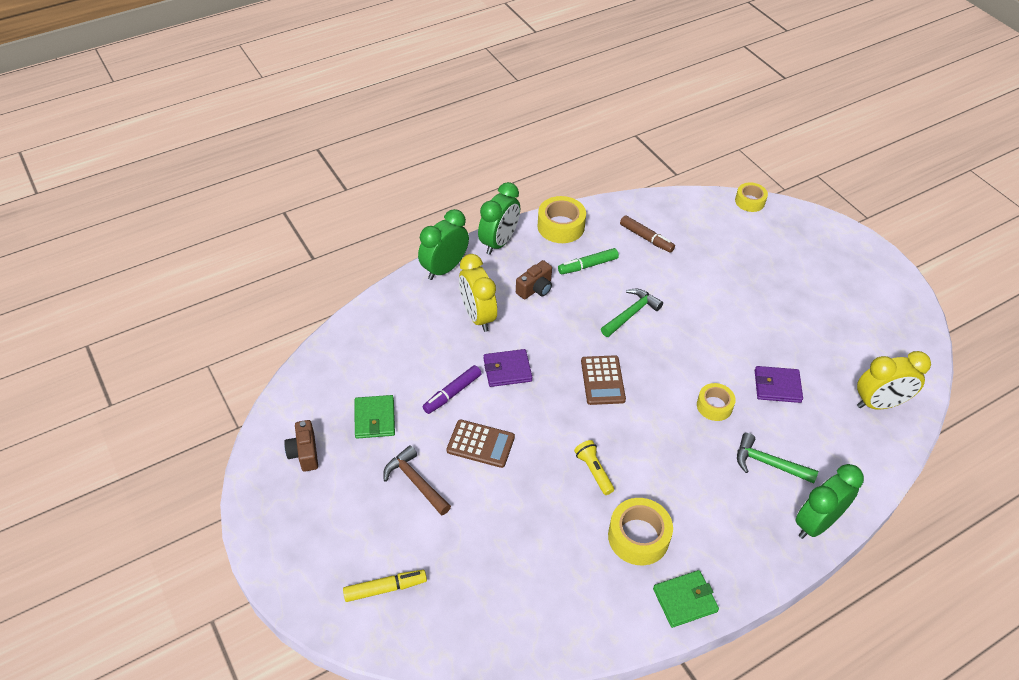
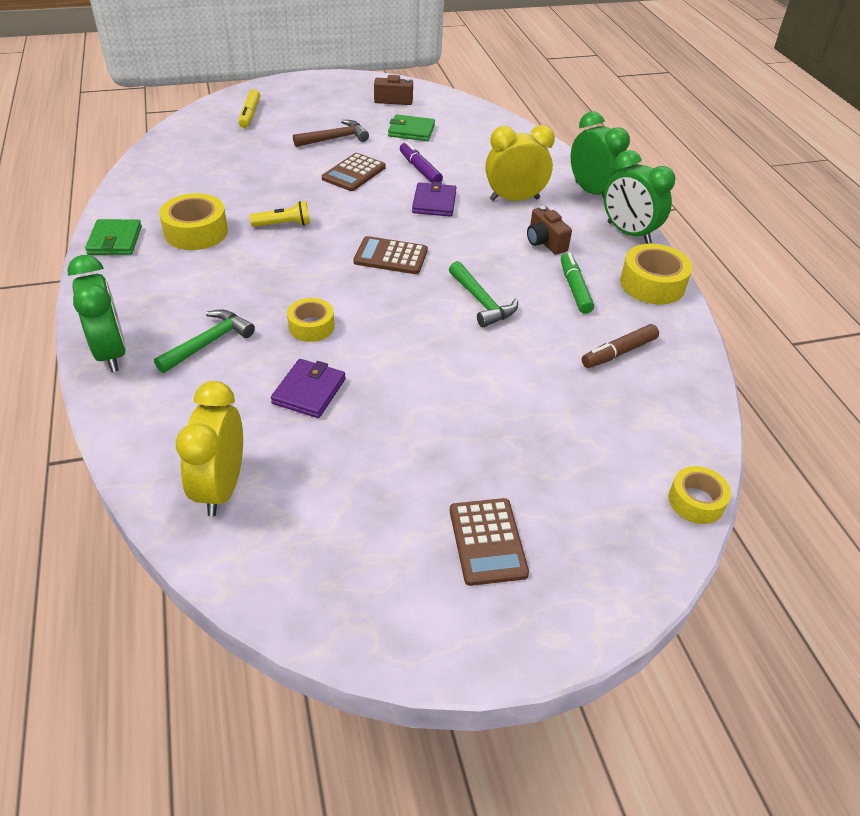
camera: 105 degrees right, 5 degrees down
(831, 277) = (487, 541): none -> brown calculator

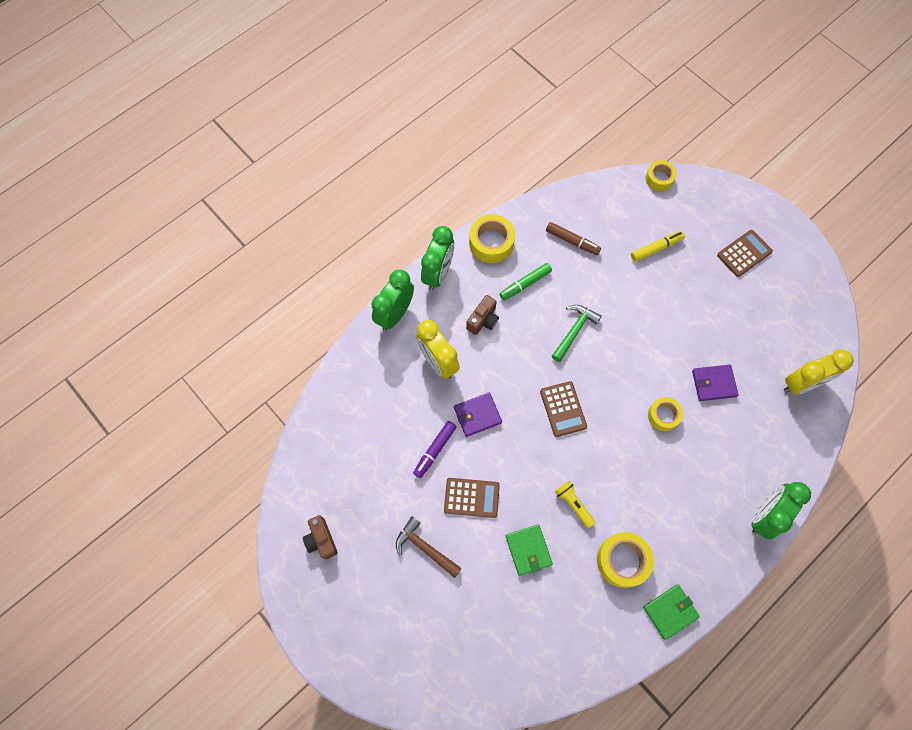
camera: 115 degrees left, 25 degrees up
(209, 342) = (717, 465): green hammer -> none
(250, 114) = (425, 655): yellow marker -> yellow marker (656, 248)
(411, 131) = (373, 491): green wallet -> green wallet (528, 550)

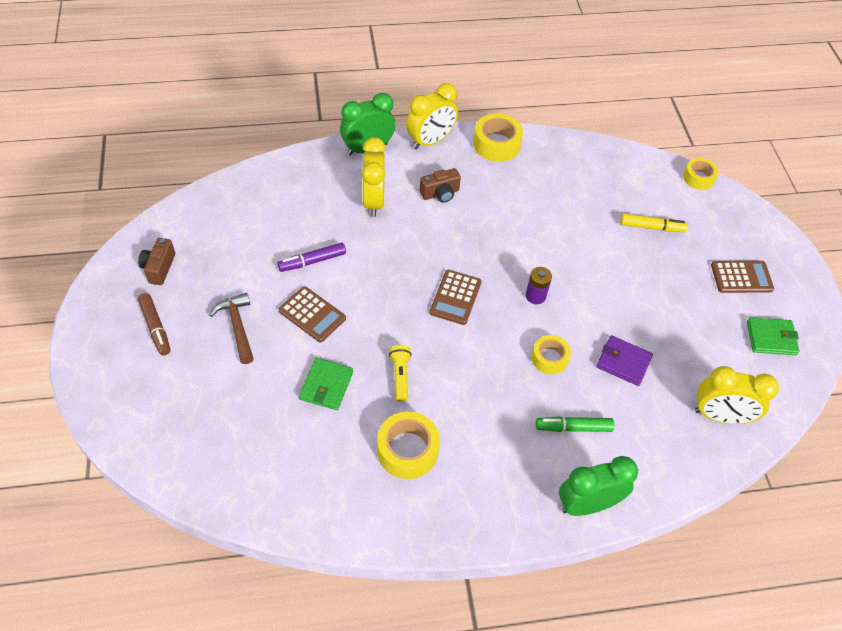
camera: 30 degrees right, 15 degrees down
(438, 273) = (430, 141): green clock -> yellow clock
(477, 415) = (373, 257): purple wallet -> none
(525, 284) = (501, 188): green marker -> green marker (573, 427)
(572, 241) = (573, 181): brown marker -> brown marker (155, 327)
(574, 331) = (518, 246): green hammer -> none
(617, 368) = (535, 296): none -> purple battery
(670, 611) = (418, 524): green wallet -> green wallet (771, 338)

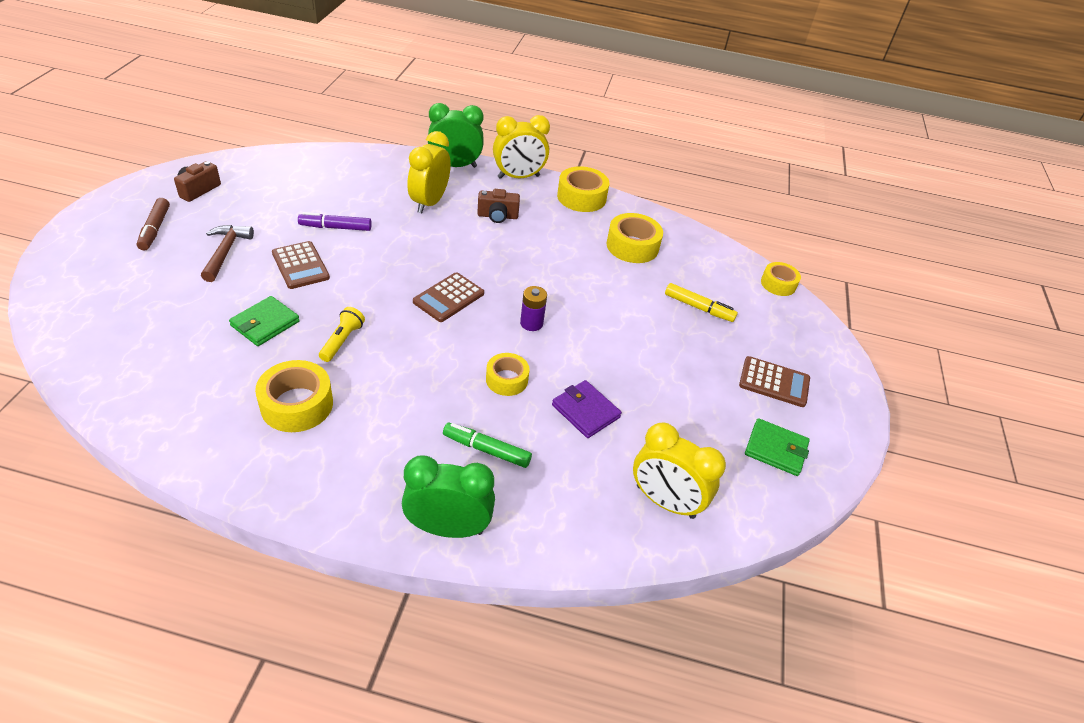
camera: 20 degrees right, 10 degrees down
(567, 183) = (632, 246): none -> yellow tape

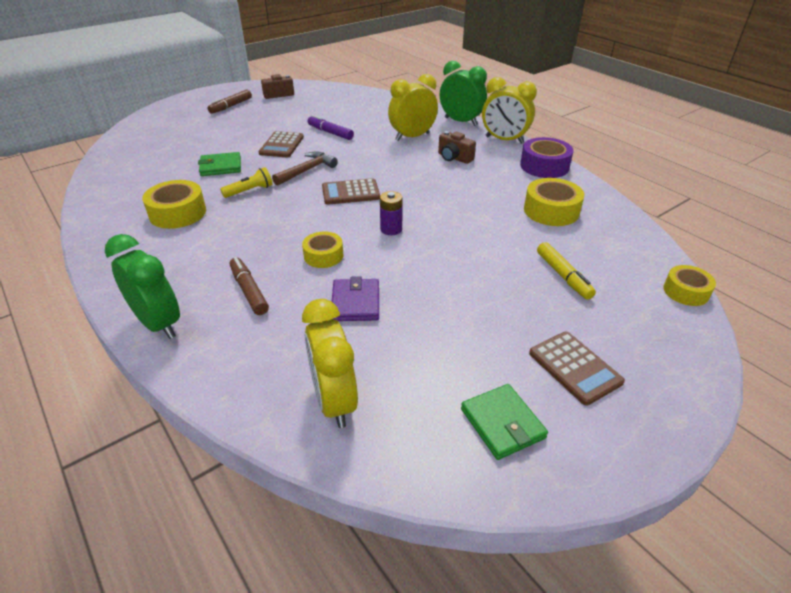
camera: 45 degrees right, 5 degrees down
(225, 252) = (250, 126): brown hammer -> brown hammer (307, 170)
(486, 450) = (249, 291): green marker -> brown marker
(581, 197) = (544, 166): yellow tape -> purple tape

